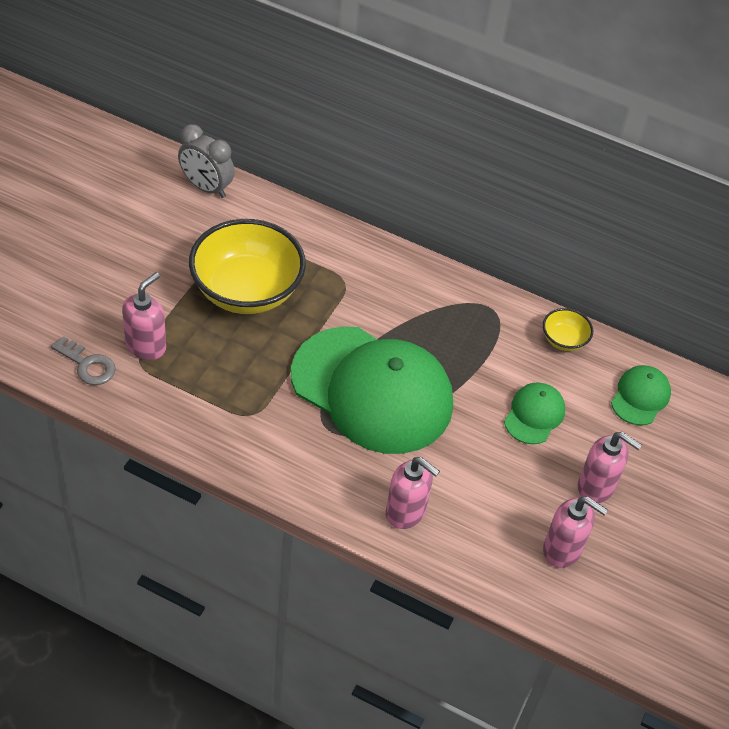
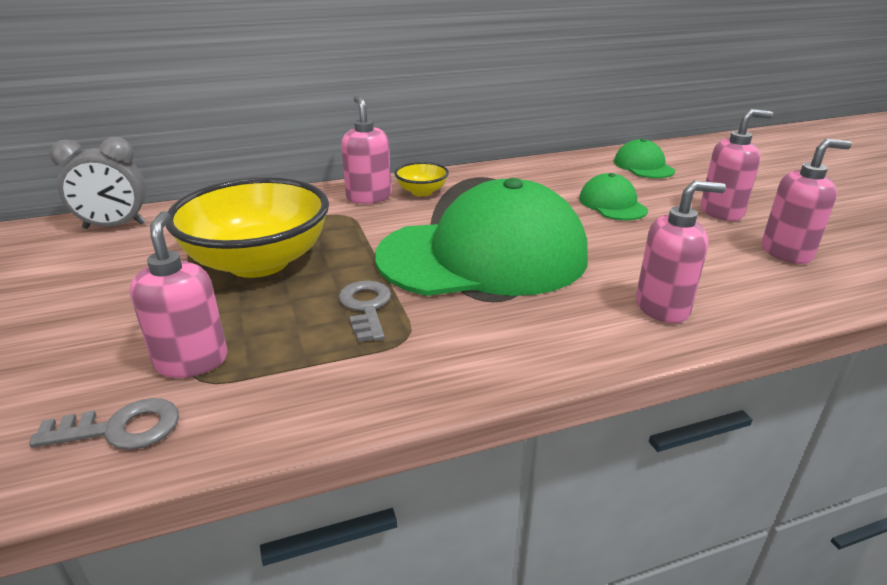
camera: 40 degrees left, 20 degrees down
(258, 376) = (366, 307): none -> grey key
(383, 272) = (368, 197): none -> pink soap dispenser
(564, 340) = (551, 167): yellow bowl -> yellow bowl (422, 192)

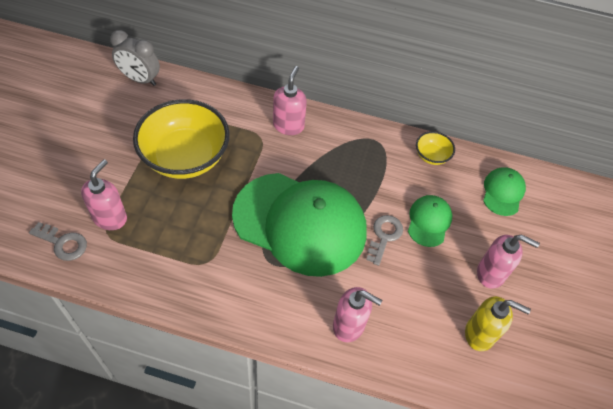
camera: 30 degrees right, 25 degrees up
(366, 307) = (207, 228): grey key -> grey key (384, 236)
(422, 192) = (324, 137): yellow bowl -> yellow bowl (431, 156)
(786, 252) = (480, 334): pink soap dispenser -> yellow soap dispenser

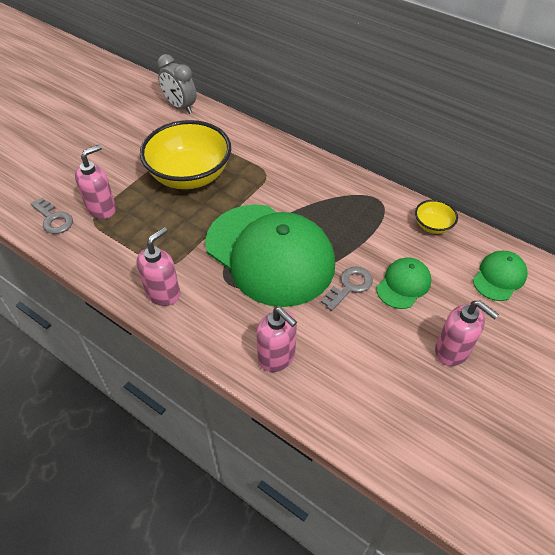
camera: 25 degrees right, 5 degrees down
(288, 125) = (297, 169): pink soap dispenser -> pink soap dispenser (163, 293)
(480, 334) = (414, 406): yellow soap dispenser -> none

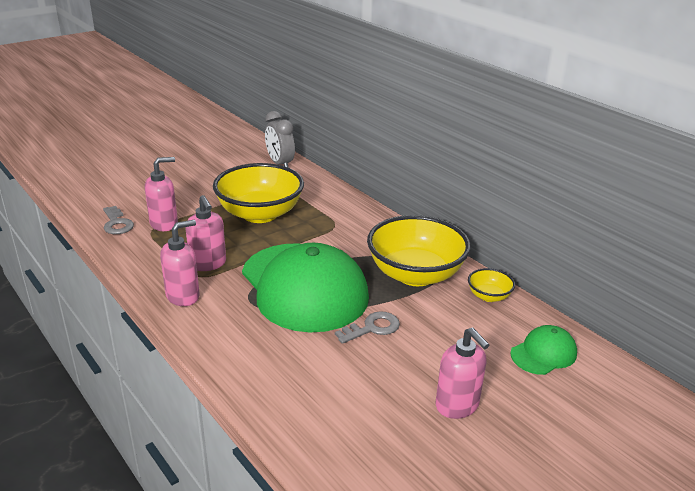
camera: 15 degrees right, 20 degrees down
(277, 357) = (265, 369): pink soap dispenser -> pink soap dispenser (208, 264)
(361, 216) = (415, 274): none -> yellow bowl
(403, 284) = (431, 338): green cap -> none

